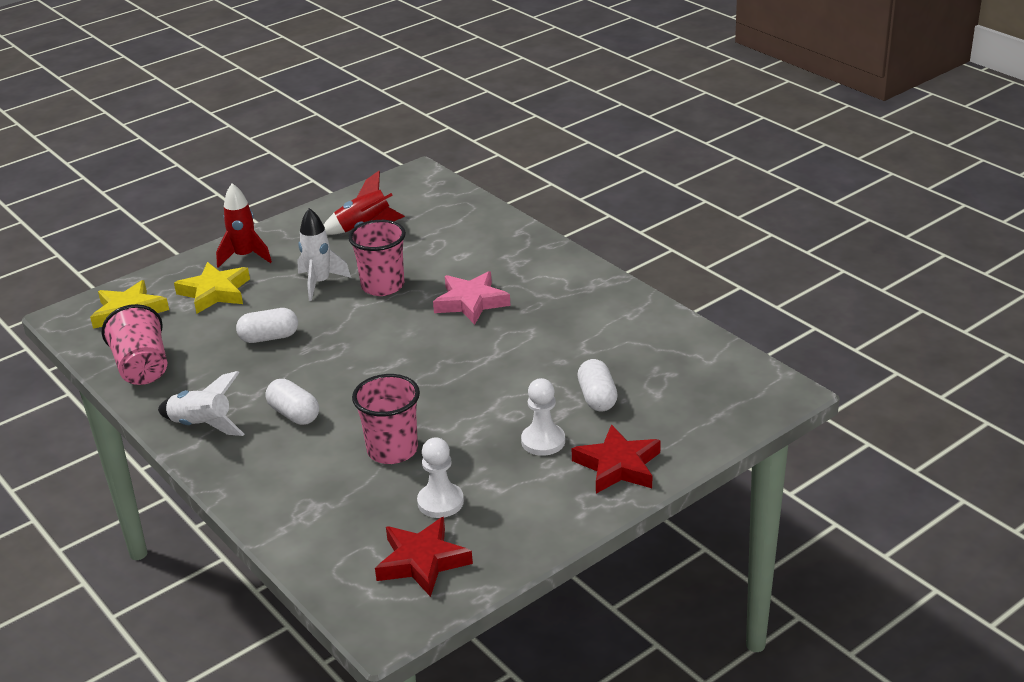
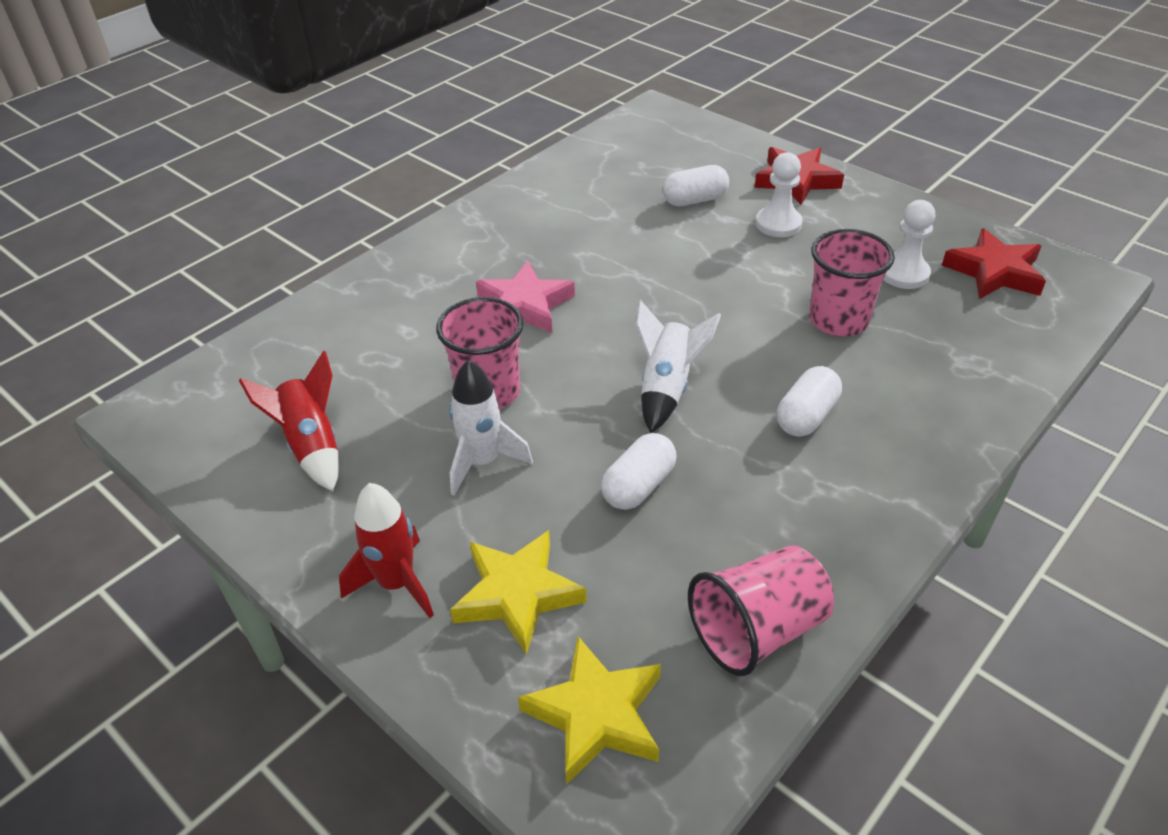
camera: 100 degrees left, 10 degrees up
(202, 426) = (868, 505): white rocket -> white rocket (667, 387)
(269, 337) = (638, 486): white capsule -> white capsule turned 60 degrees clockwise

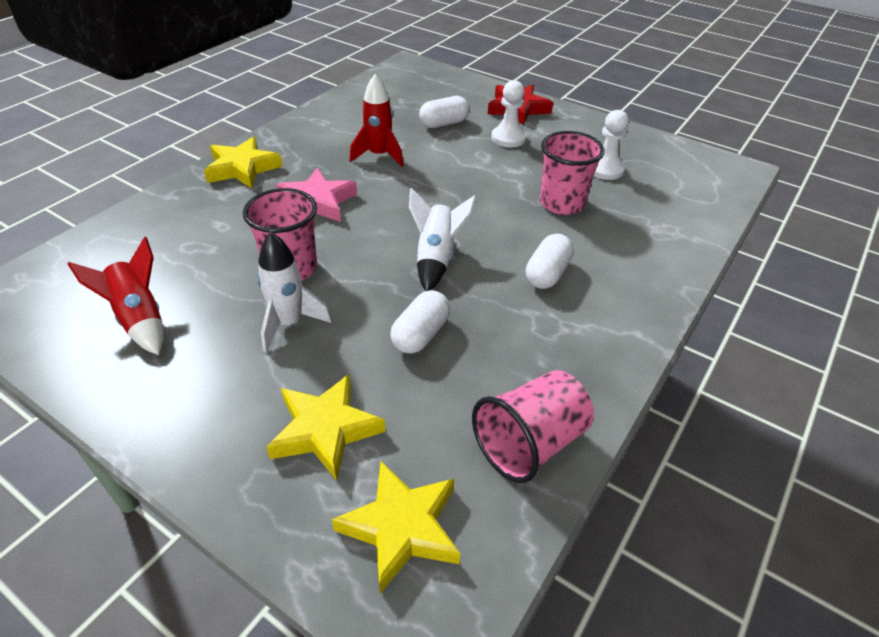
camera: 10 degrees left, 0 degrees up
(397, 583) = (218, 429): red rocket -> red rocket (379, 156)
(435, 255) = (242, 168): none -> yellow star
(994, 272) = (669, 166): red star -> none

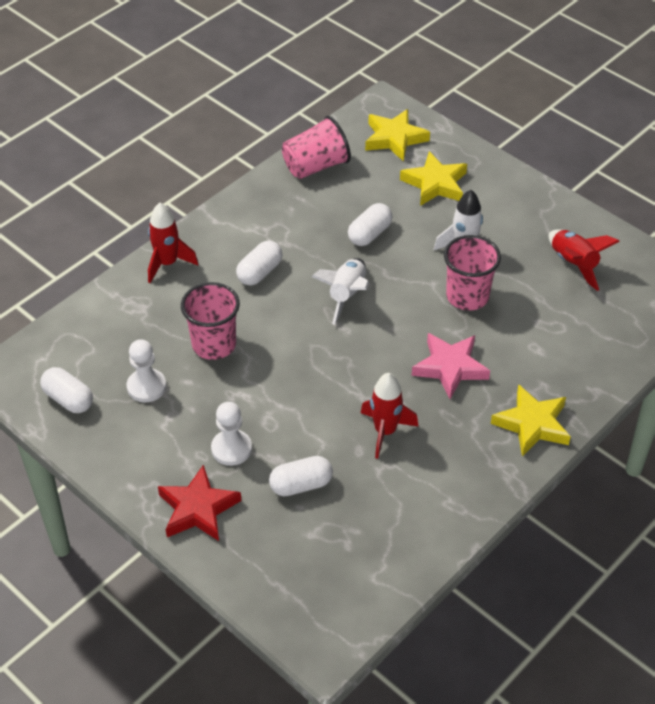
camera: 170 degrees left, 5 degrees up
(661, 274) = (167, 263): none -> red rocket
(666, 157) = (68, 399): none -> white capsule

